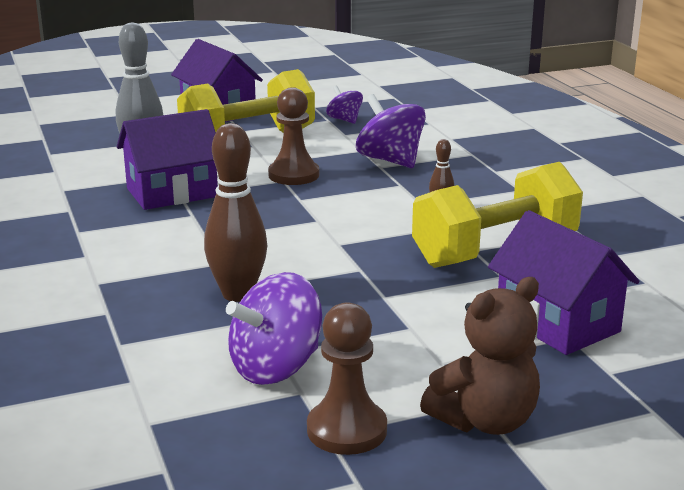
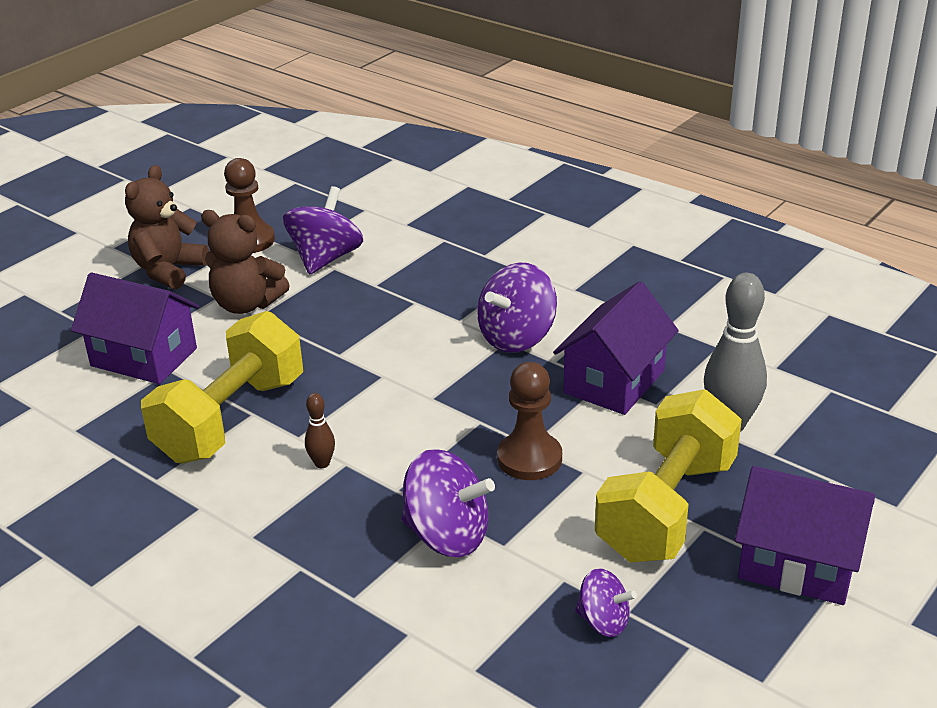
camera: 150 degrees right, 10 degrees up
(194, 236) = (517, 337): none -> purple spinning top
(238, 294) = (411, 298): brown bowling pin -> none
(413, 343) = (246, 304): none -> brown teddy bear

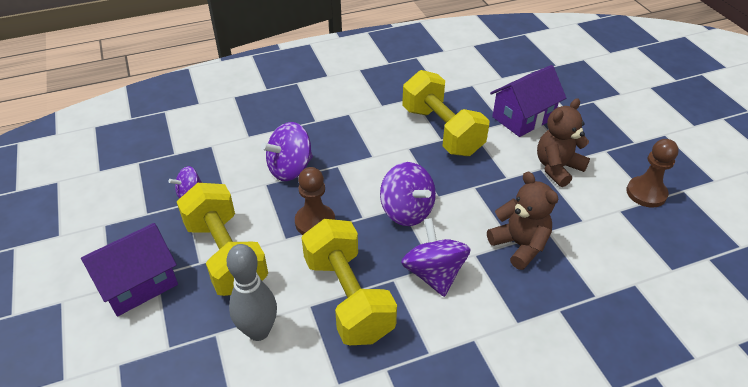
camera: 120 degrees right, 10 degrees up
(168, 270) = (620, 148): brown teddy bear -> brown teddy bear (519, 245)
(322, 463) = (379, 149): brown bowling pin -> none
(325, 258) = (599, 221): purple spinning top -> purple spinning top (407, 211)
(614, 381) = (348, 297): purple house -> yellow dumbbell

